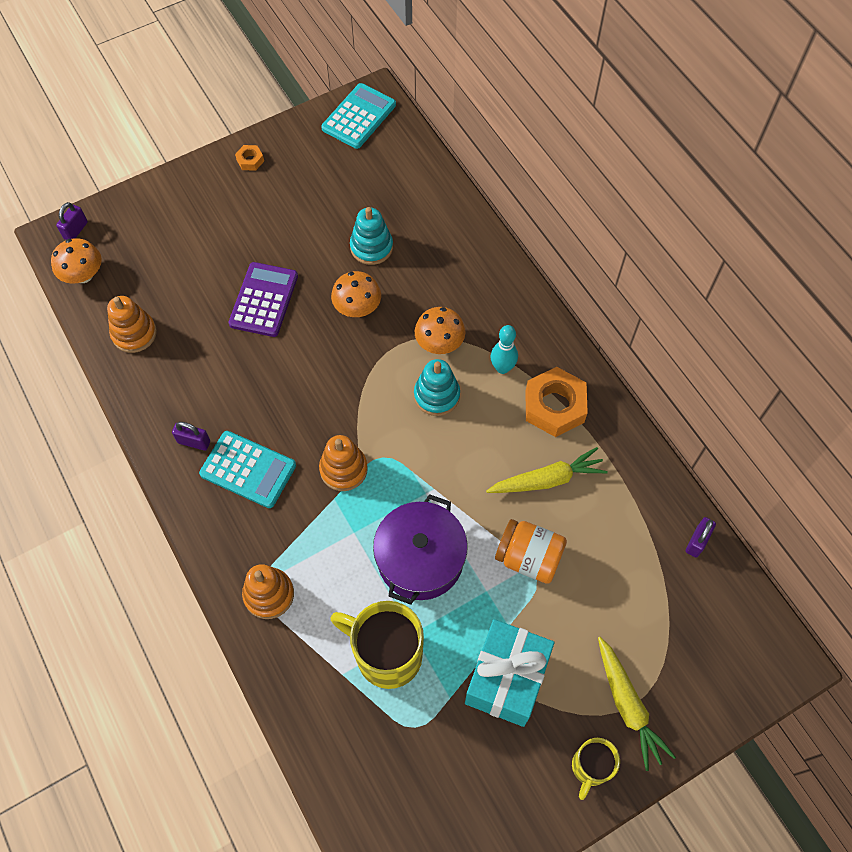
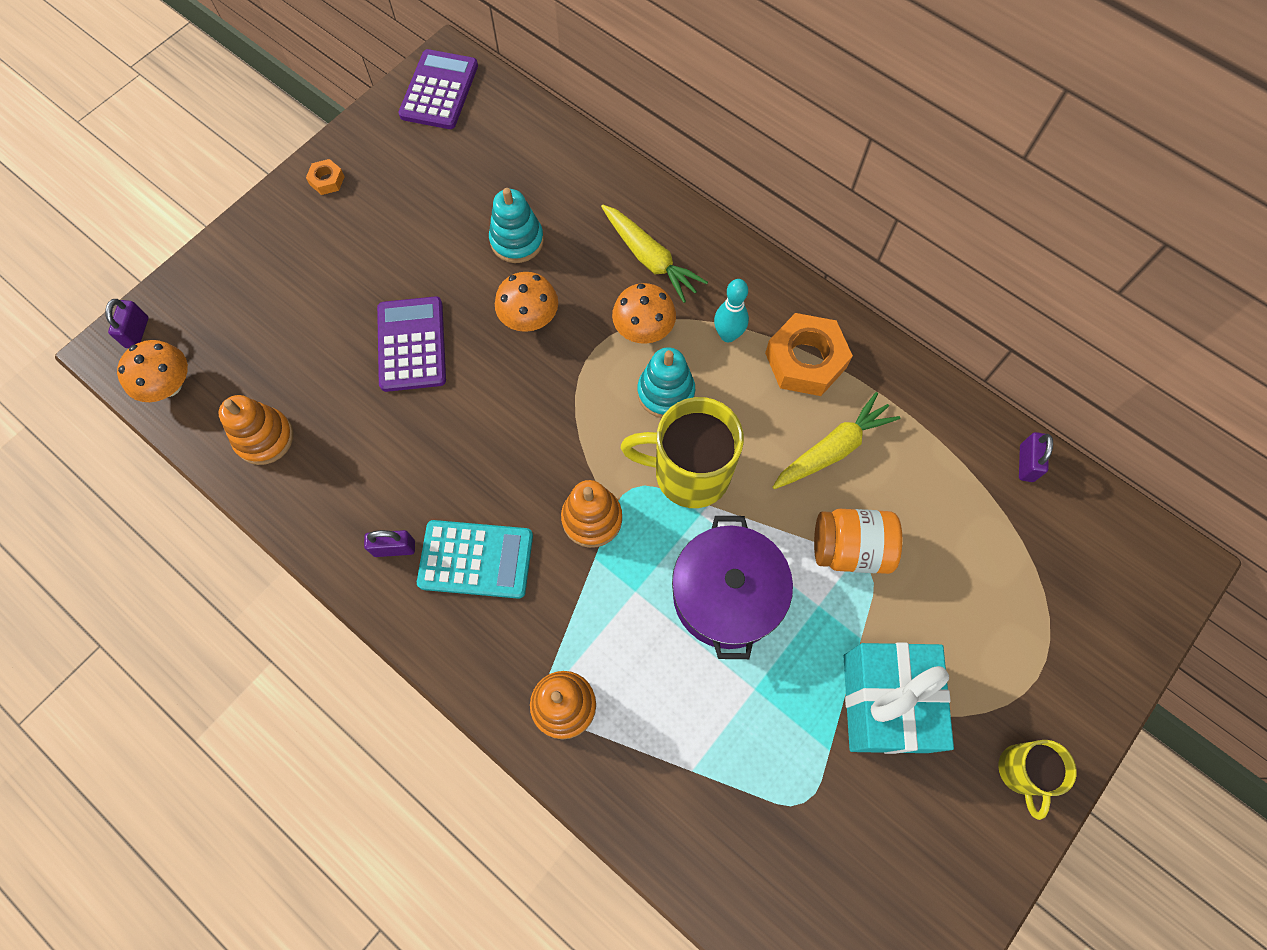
camera: 20 degrees left, 5 degrees up
(359, 117) = (439, 90): turquoise calculator -> purple calculator
(386, 654) = (734, 726): yellow mug -> yellow mug (689, 473)
(628, 705) = (1032, 682): yellow carrot -> yellow carrot (650, 259)

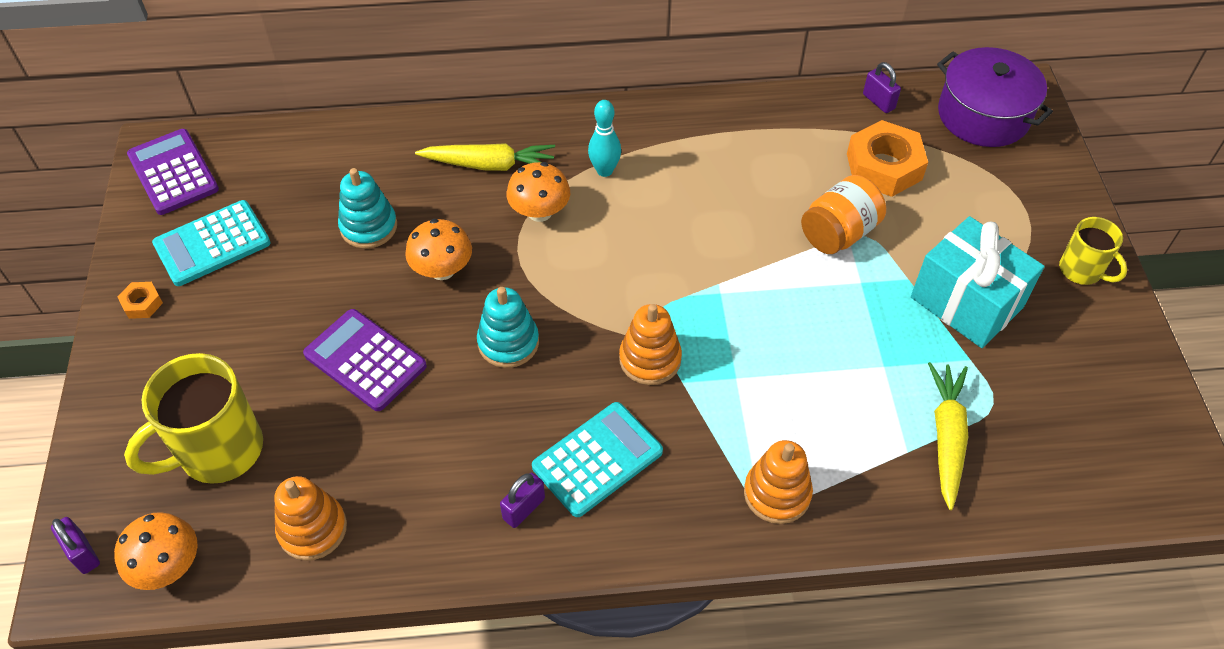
camera: 45 degrees left, 15 degrees down
(409, 169) = (212, 244): none -> turquoise calculator
(665, 392) = (604, 239): turquoise stacking toy -> turquoise stacking toy (508, 342)
(689, 473) = (682, 275): yellow mug -> yellow mug (218, 451)
(727, 595) = (798, 326): purple pot -> purple pot (983, 115)
(805, 360) = (675, 147): orange nut -> orange nut (884, 167)
(833, 449) = (757, 184): yellow carrot -> yellow carrot (946, 437)

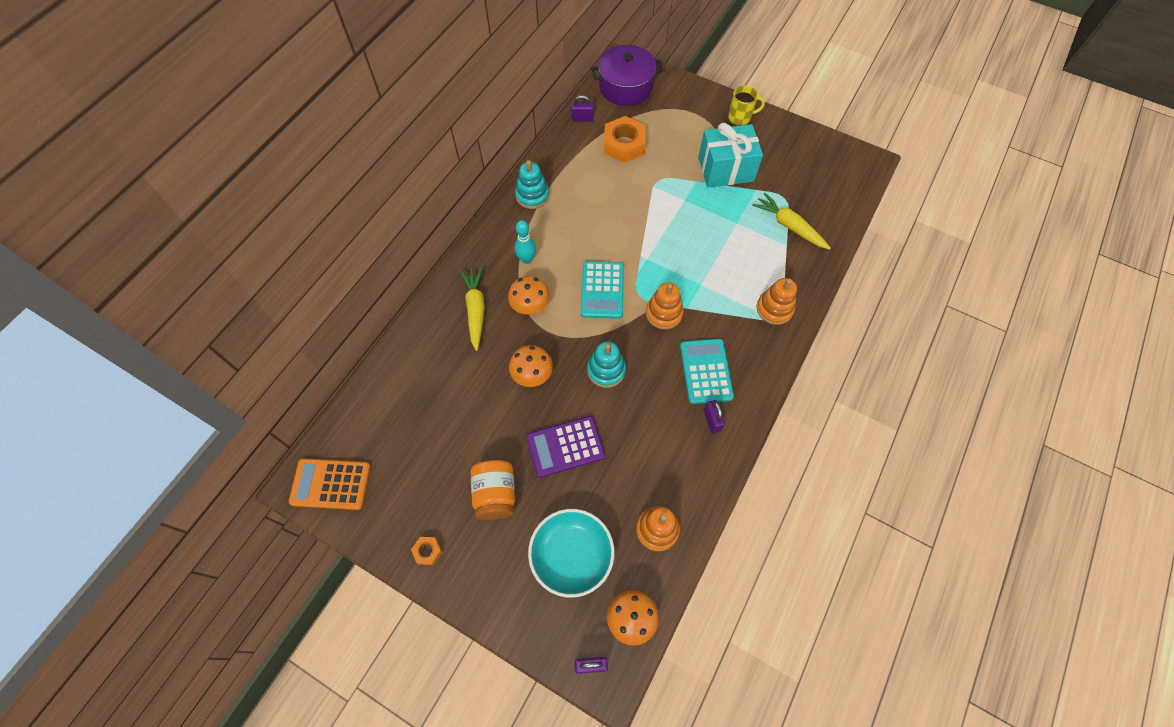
camera: 55 degrees left, 10 degrees up
(173, 172) = (331, 484): purple calculator -> orange calculator
(212, 244) = (412, 488): turquoise calculator -> turquoise calculator (602, 290)
(218, 451) = (571, 556): yellow mug -> turquoise bowl
(369, 227) = (470, 395): turquoise stacking toy -> turquoise stacking toy (532, 195)
(489, 165) = (475, 310): yellow carrot -> yellow carrot turned 45 degrees counterclockwise
(838, 233) = (649, 189): orange jar -> orange jar (495, 494)

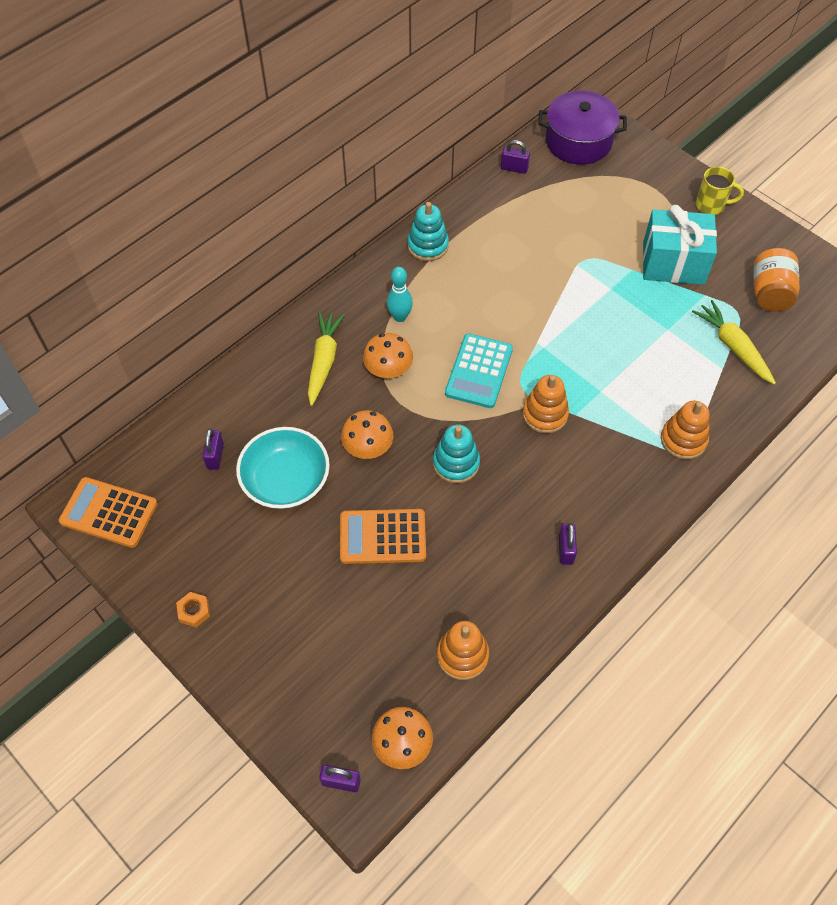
camera: 15 degrees right, 5 degrees down
(408, 412) = (215, 456): none -> purple padlock
(495, 494) = (287, 569): orange jar -> orange jar (769, 293)
(565, 447) = (382, 537): purple calculator -> orange calculator
(571, 556) = (354, 658): turquoise bowl -> turquoise bowl (286, 480)
(624, 144) = (556, 209): orange nut -> none
(705, 371) = (575, 492): turquoise calculator -> none

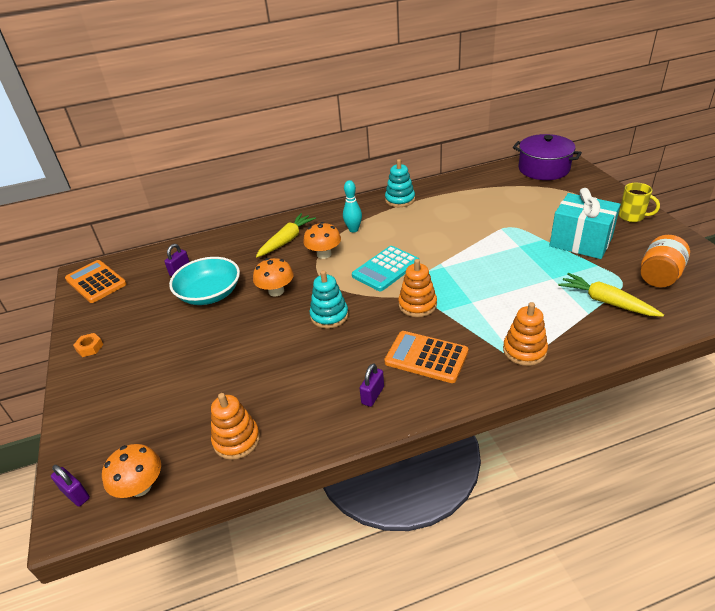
camera: 30 degrees right, 20 degrees down
(382, 537) = (243, 344): orange calculator -> orange calculator (426, 357)
(514, 168) = (487, 174): purple padlock -> none
(733, 347) = (606, 302): yellow carrot -> yellow carrot turned 45 degrees counterclockwise

